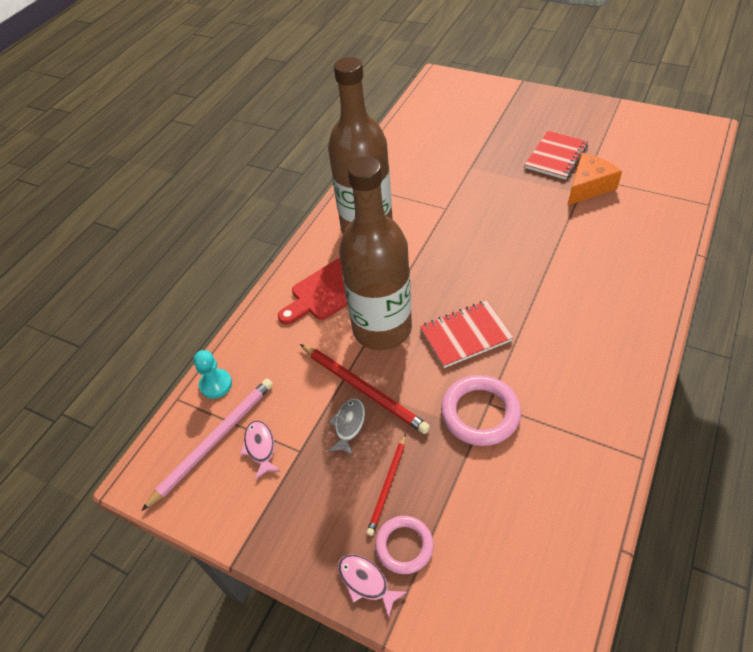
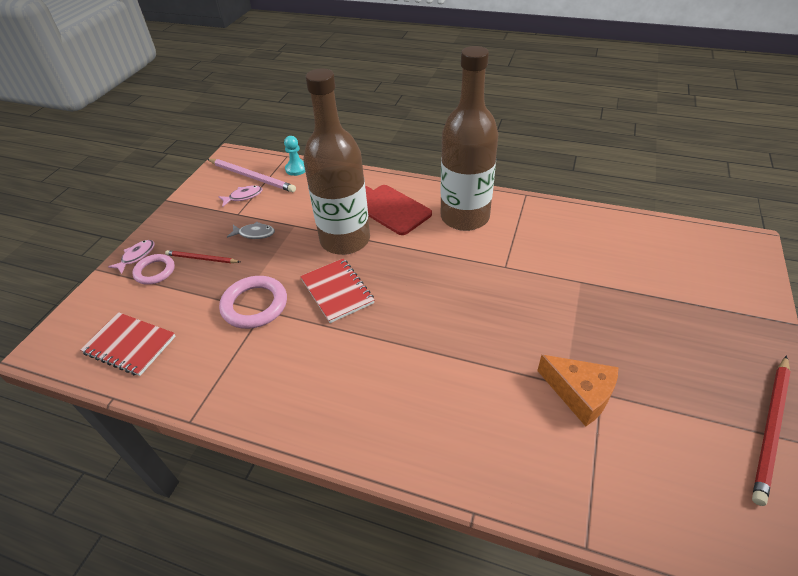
camera: 80 degrees right, 5 degrees down
(364, 389) = (285, 237): red pencil -> red pencil (770, 428)
(556, 157) = (631, 360): red notebook -> red notebook (130, 345)

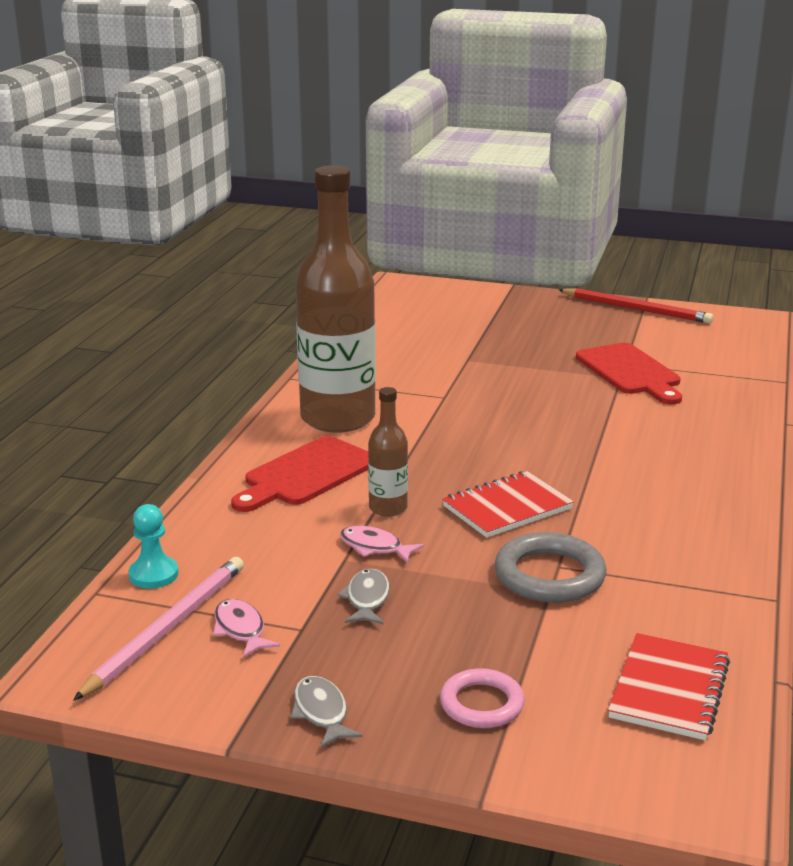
camera: 95 degrees left, 20 degrees down
(136, 256) = (437, 742): pink fish -> pink fish (374, 547)
(174, 222) = (321, 712): none -> grey fish
(201, 259) = (440, 650): red pencil -> none
(255, 305) = (549, 575): pink ring -> grey ring
(345, 240) = (388, 508): brown bottle -> brown bottle, size x0.45
(580, 394) = (630, 372): orange cheese -> red cutting board

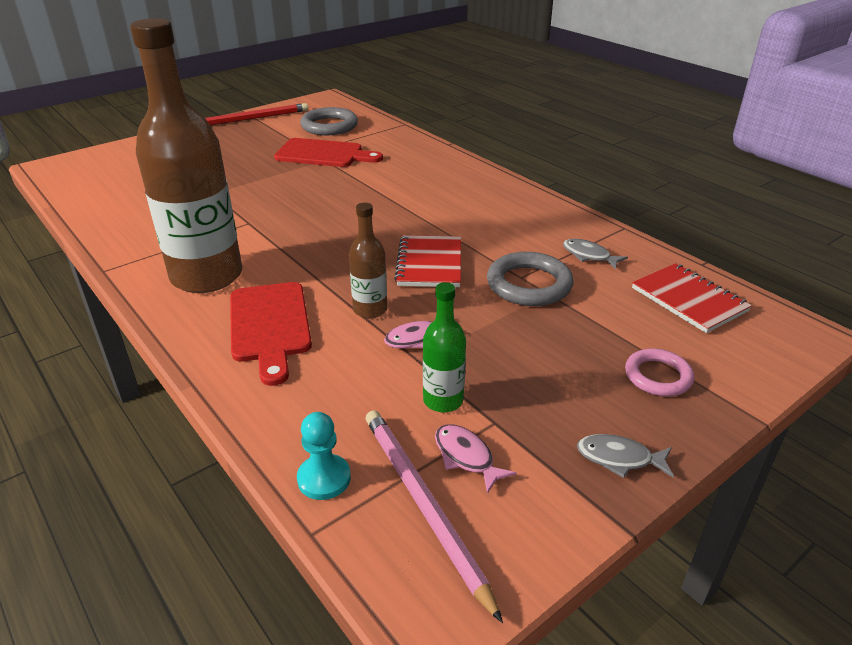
camera: 55 degrees left, 10 degrees up
(241, 629) = (466, 457): pink fish -> pink fish turned 45 degrees clockwise
(301, 592) = (443, 400): none -> green bottle
(367, 599) = (484, 371): grey fish -> grey fish (589, 256)
(697, 348) = (329, 126): none -> grey ring

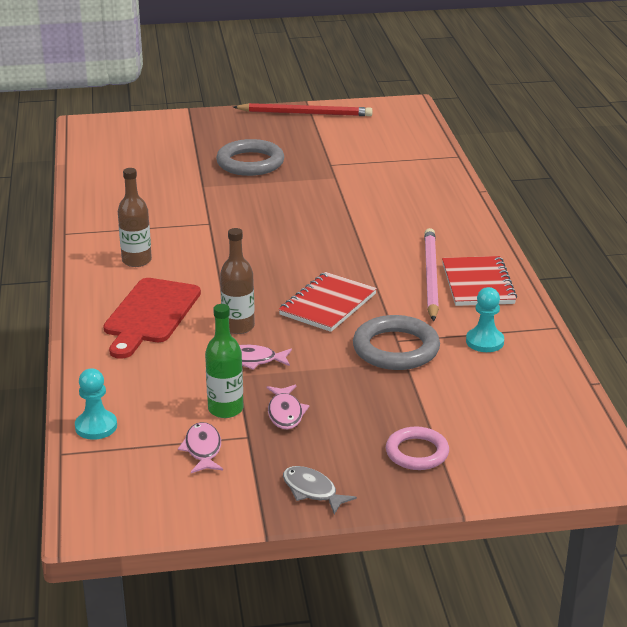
camera: 30 degrees right, 5 degrees down
(207, 276) = (136, 261): brown bottle -> brown bottle, size x0.45
(323, 154) = (339, 171): red cutting board -> none
(329, 126) = (376, 140): grey ring -> grey ring (250, 163)
(423, 504) = (145, 465): pink pencil -> pink pencil (431, 276)
(503, 382) = (285, 413): none -> pink fish
(589, 256) = (484, 342): grey fish -> turquoise pawn
(688, 300) = (530, 408): red notebook -> red notebook (477, 284)

